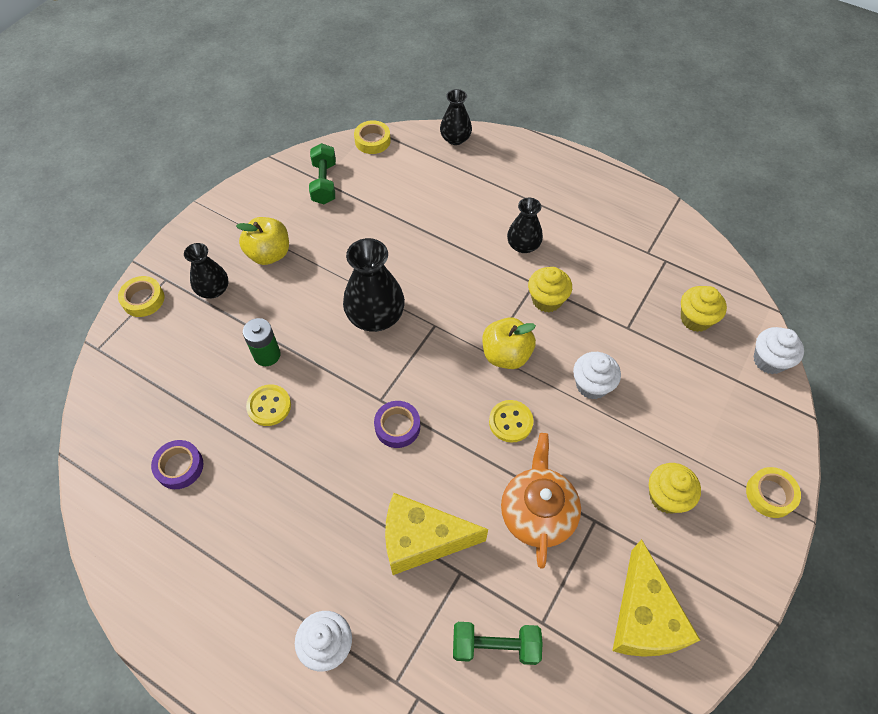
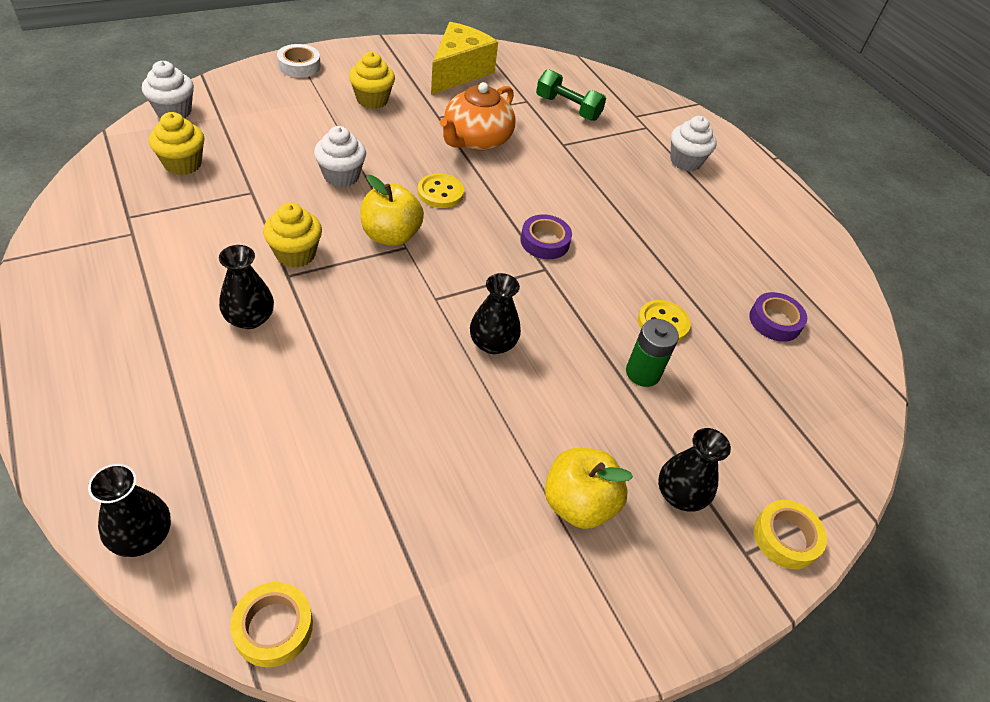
camera: 155 degrees left, 10 degrees down
(324, 183) = (421, 584): green dumbbell -> none
(375, 316) = (492, 343): black vase -> black vase, size x0.62
(422, 540) = (579, 171): yellow cheese -> none
(770, 494) = (299, 66): yellow tape -> white tape

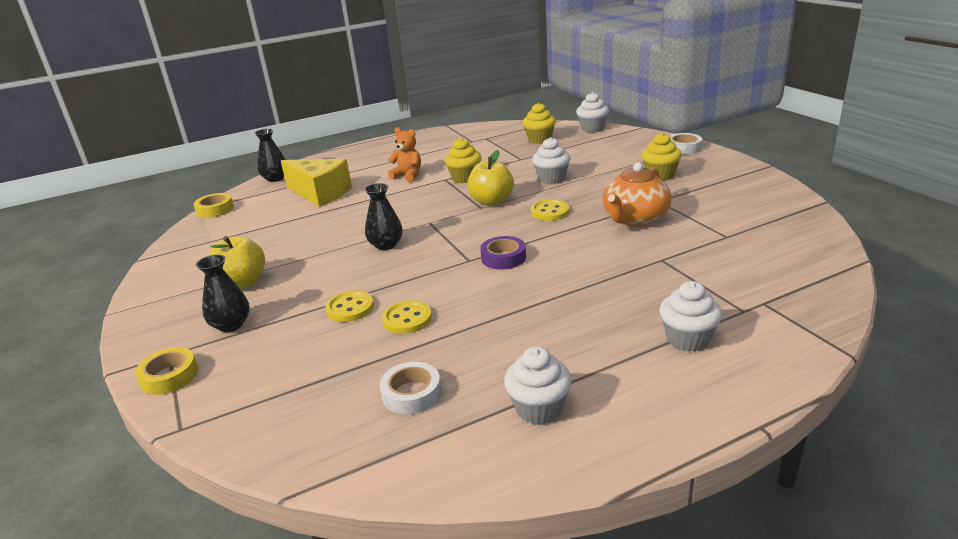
camera: 100 degrees right, 20 degrees down
(249, 318) = (408, 176): black vase -> orange teddy bear
(458, 72) = (744, 201): yellow cheese -> yellow cheese (320, 193)
(476, 140) = (635, 218): orange teapot -> orange teapot turned 90 degrees counterclockwise
(568, 108) = (735, 258): green dumbbell -> none
(643, 373) = (350, 308): green battery -> yellow button
(775, 321) = (412, 394): purple tape -> white tape
(777, 249) = (539, 409): none -> white cupcake

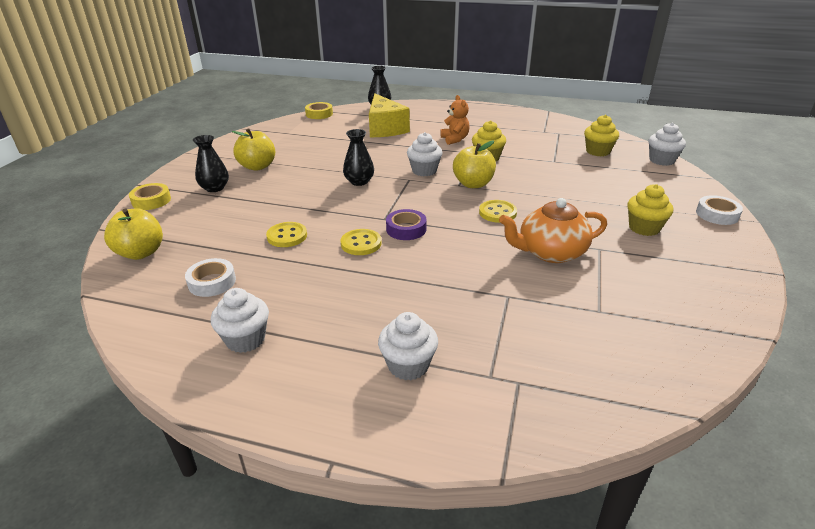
camera: 40 degrees right, 5 degrees up
(270, 422) = (141, 253): none -> yellow apple
(350, 308) = (274, 211): yellow button -> yellow button (361, 243)
(551, 179) = (547, 187): white cupcake -> white cupcake (424, 171)

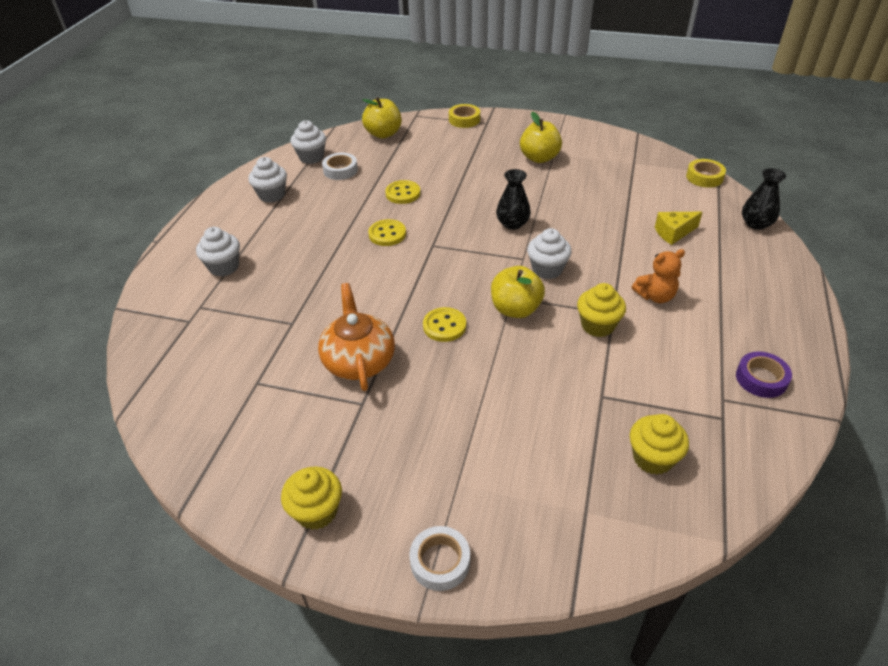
camera: 90 degrees right, 10 degrees up
(215, 188) = (490, 144): black vase -> none
(385, 128) = (673, 233): yellow cheese -> yellow cheese, size x0.56
(406, 229) = (411, 260): purple tape -> purple tape (761, 379)
(644, 228) = (405, 458): yellow cupcake -> yellow cupcake (316, 511)
(661, 160) = (635, 546): white cupcake -> white cupcake (311, 157)

